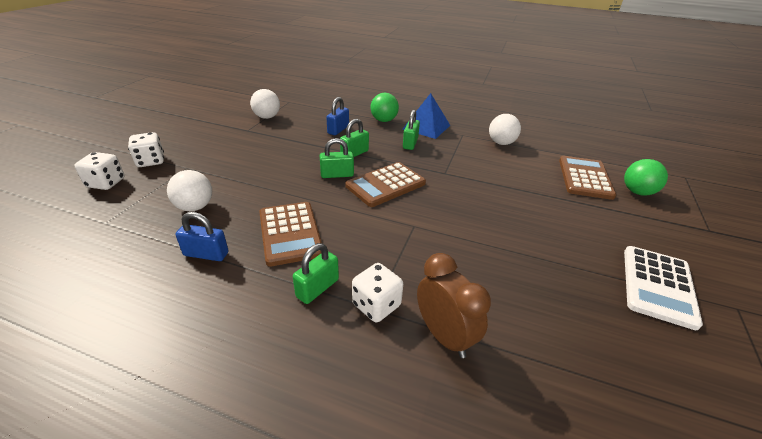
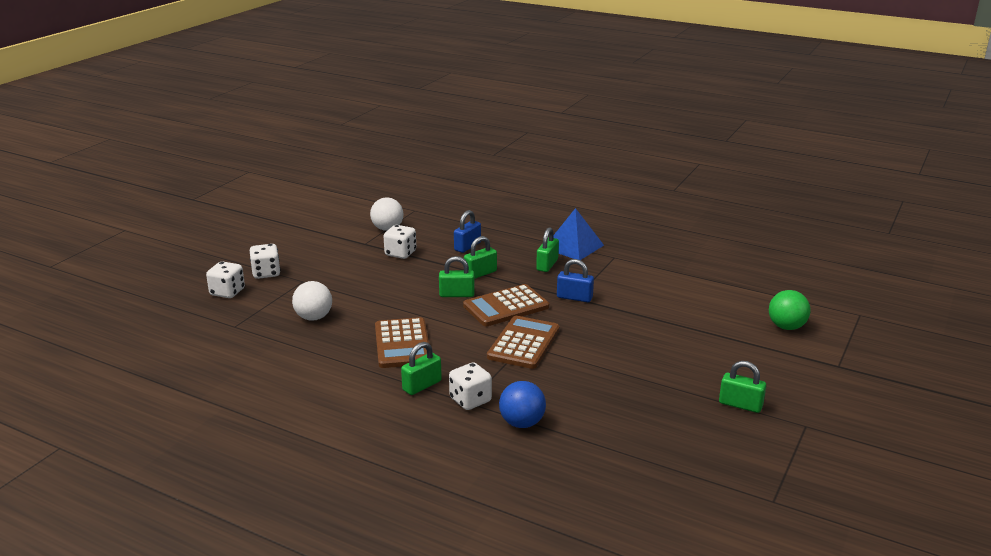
camera: 10 degrees right, 10 degrees down
(206, 254) = (326, 355): blue padlock -> blue padlock (574, 297)
(280, 138) = (400, 253): none -> white dice
(384, 120) = (524, 237): green ball -> none
(444, 336) = (522, 423): brown clock -> blue ball
(501, 143) = (657, 268): white ball -> none
(585, 178) = (735, 310): brown calculator -> brown calculator (524, 343)
(657, 285) = (740, 405): white calculator -> green padlock

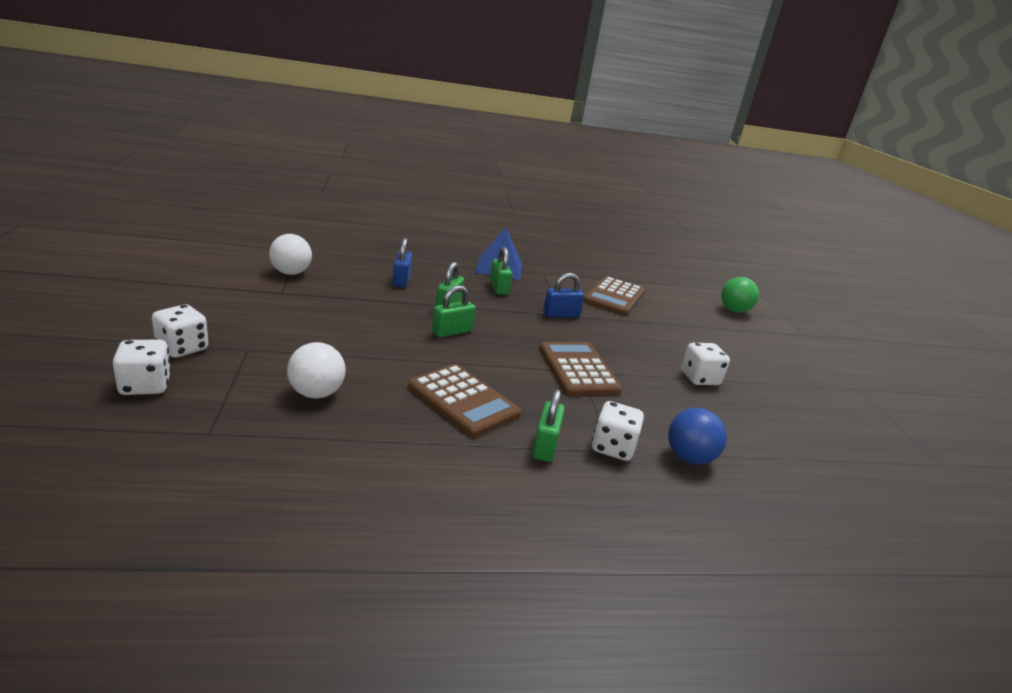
camera: 40 degrees left, 0 degrees up
(400, 253) = (337, 297): white dice -> white dice (699, 378)
(506, 306) = (514, 335): brown calculator -> brown calculator (614, 297)
(740, 405) = (801, 383): green padlock -> none

